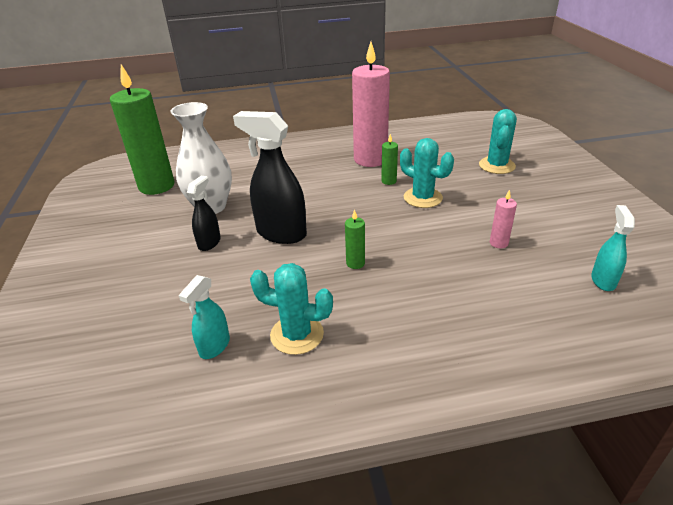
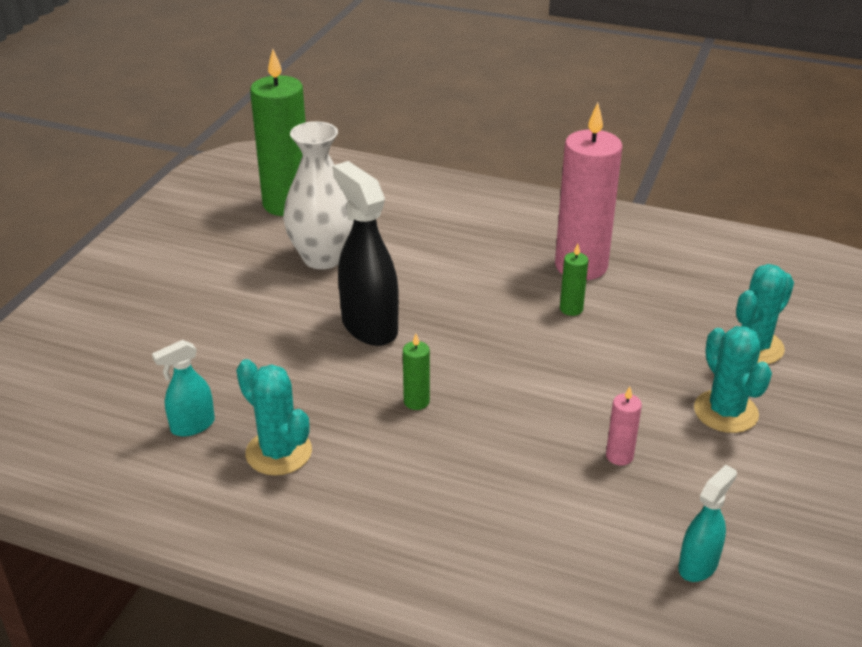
camera: 30 degrees right, 0 degrees up
(209, 243) = (283, 305): black spray bottle -> none
(423, 198) = (590, 352): turquoise cactus -> turquoise cactus (725, 412)

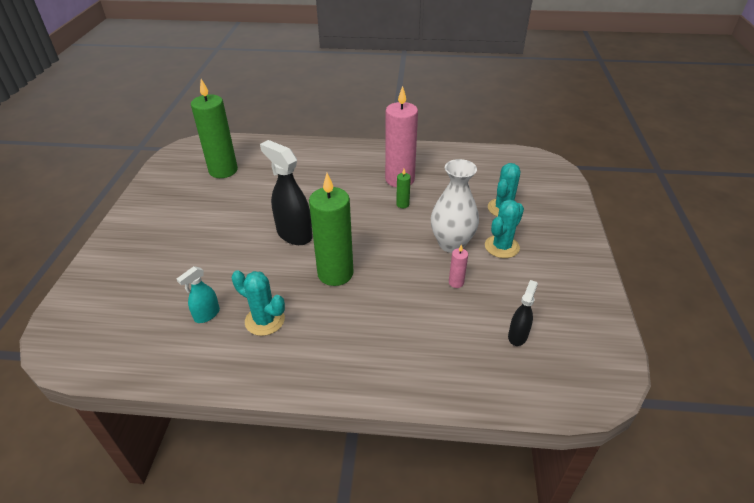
camera: 15 degrees left, 5 degrees up
(323, 258) = (254, 199): white vase -> white vase (451, 244)
(416, 401) = (335, 273): green candle -> green candle, size x2.39
(698, 565) = (517, 336): turquoise spray bottle -> black spray bottle
(725, 412) = (502, 247): turquoise cactus -> turquoise cactus turned 75 degrees clockwise

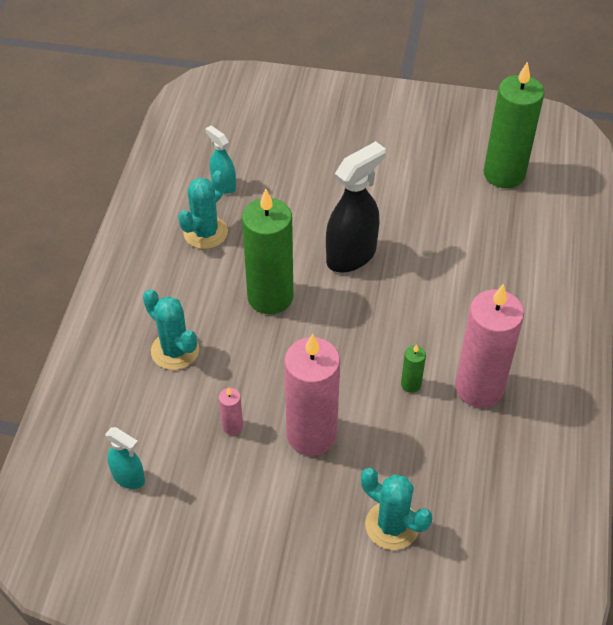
camera: 95 degrees right, 10 degrees up
(451, 244) = (311, 434): white vase -> pink candle
(502, 247) = (297, 500): turquoise cactus -> turquoise cactus (175, 350)
(517, 336) = (129, 477): black spray bottle -> turquoise spray bottle

